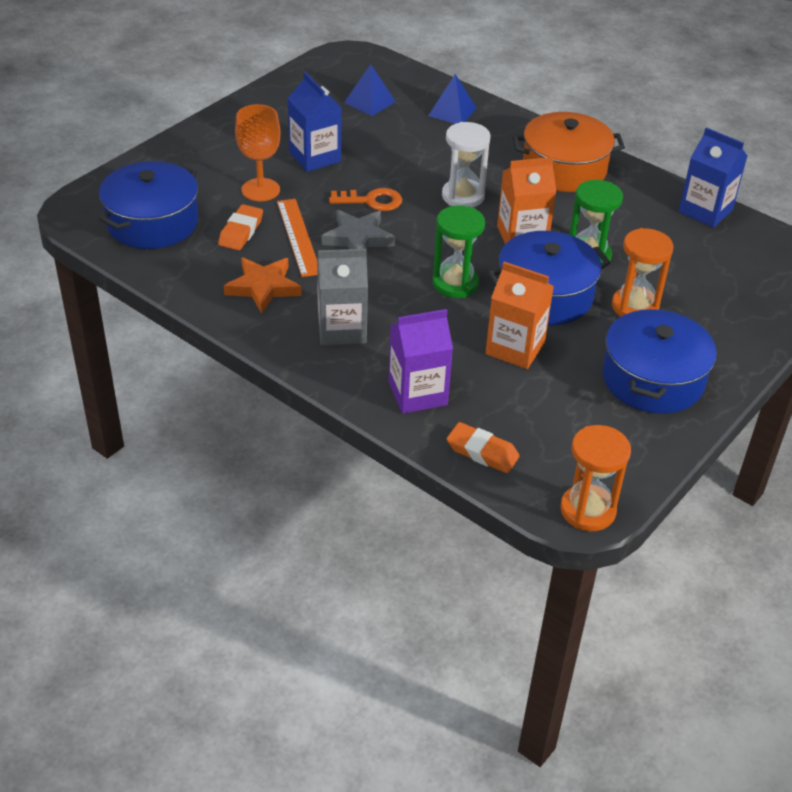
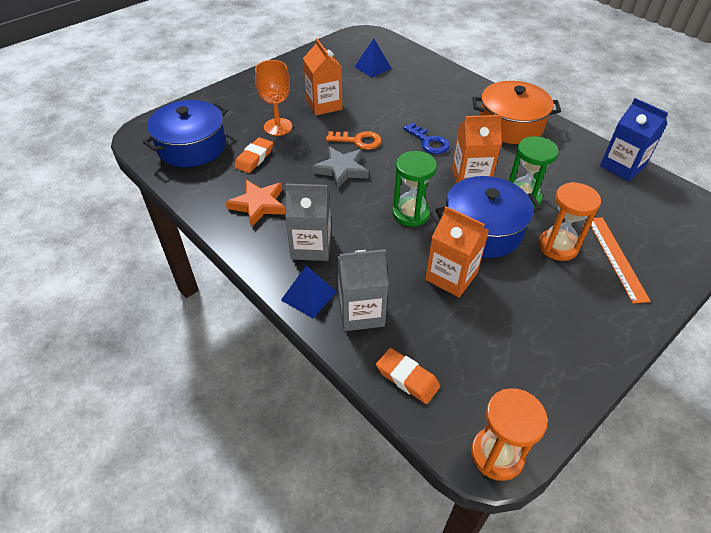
camera: 10 degrees right, 5 degrees up
(298, 237) = (296, 165): orange ruler -> orange ruler (616, 258)
(315, 157) = (324, 105): blue carton -> orange carton
(417, 393) = (361, 312): purple carton -> grey carton
(452, 112) = (431, 77): blue pyramid -> blue pyramid (309, 295)
(463, 196) = (429, 142): white hourglass -> blue key
(652, 379) = (569, 318): blue pot -> none

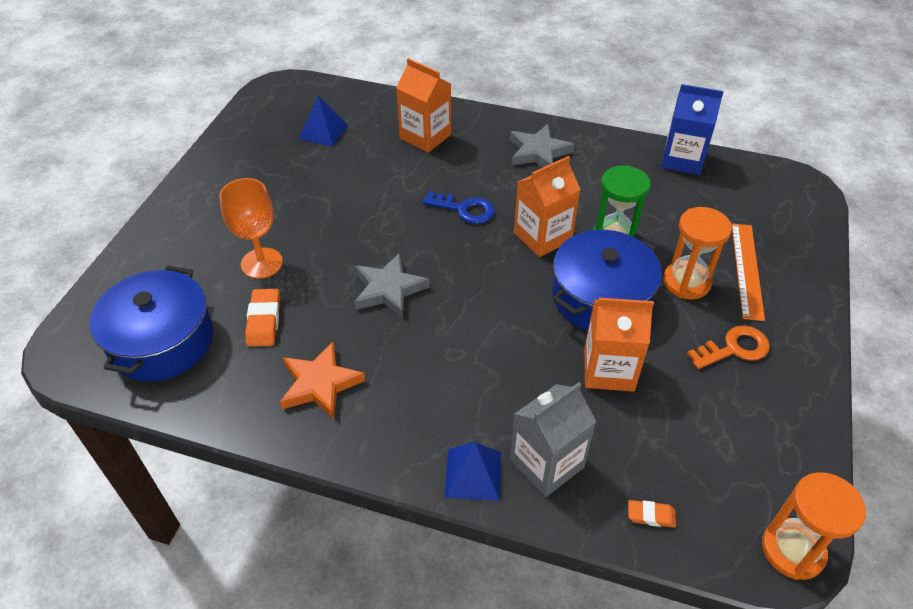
camera: 30 degrees left, 0 degrees up
(311, 246) = (428, 409): grey carton -> none
(324, 105) = (299, 208): orange carton -> orange carton (425, 136)
(358, 141) = (380, 241): orange key -> orange key (734, 348)
(407, 378) = (651, 515): orange eraser -> orange eraser, size x0.62
(410, 213) = (511, 312): green hourglass -> none
(510, 125) = (538, 152): orange pot -> grey star
(616, 258) = (747, 270): orange ruler -> orange ruler turned 45 degrees clockwise

